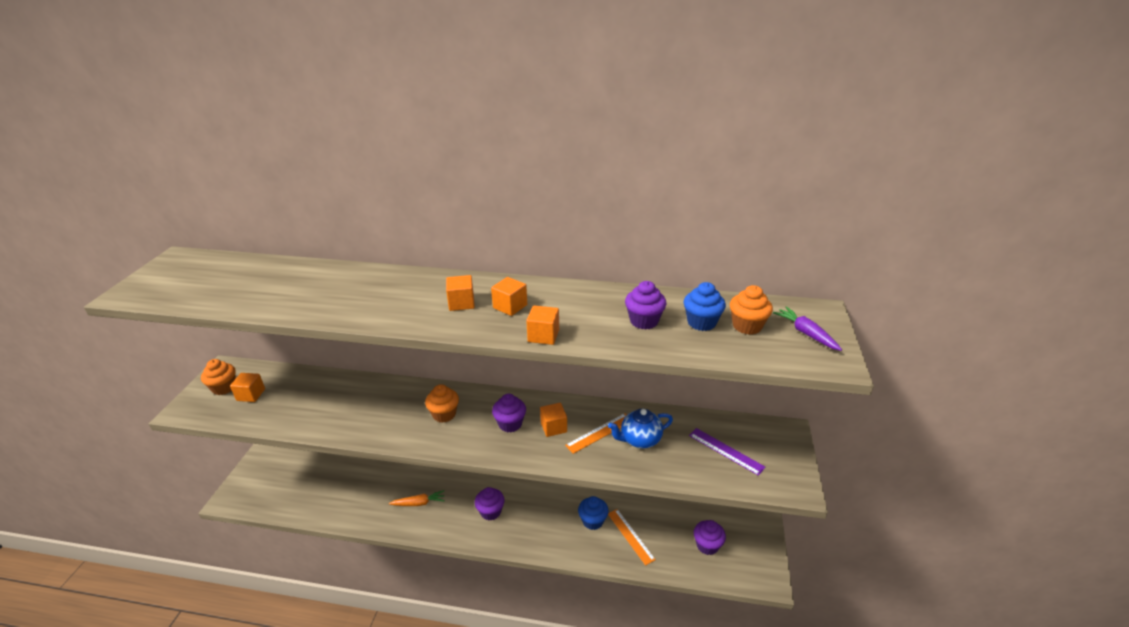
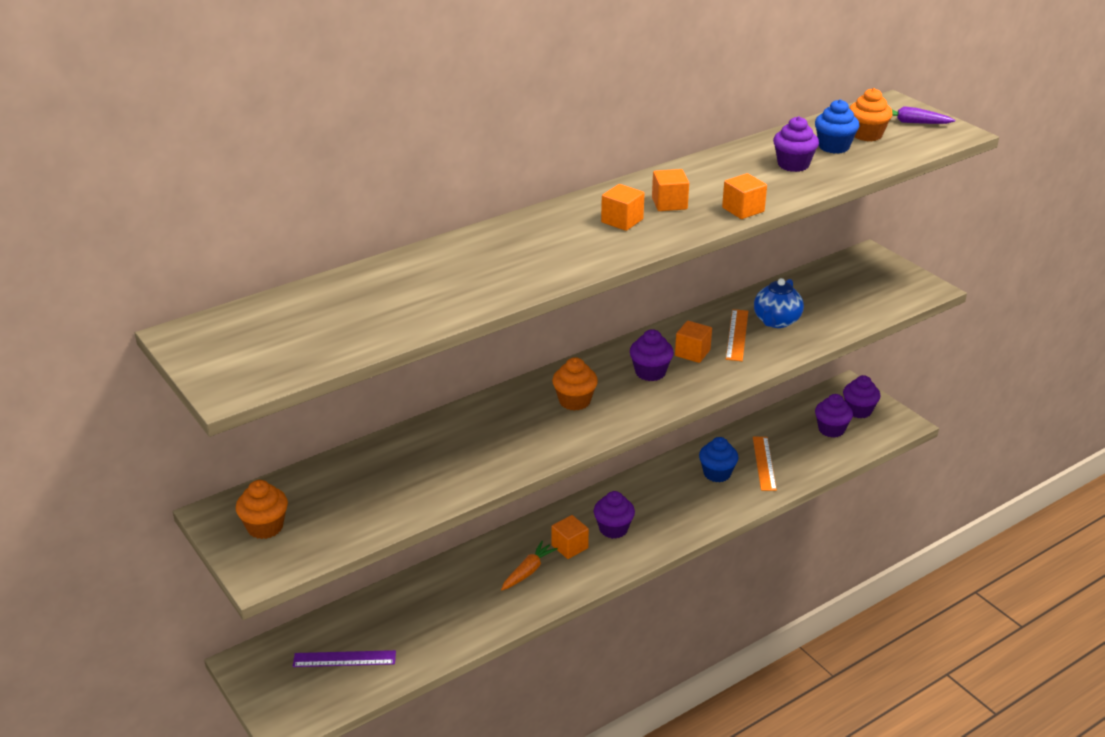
camera: 45 degrees left, 0 degrees up
(251, 395) = (317, 511): orange cube -> orange cube (569, 547)
(630, 536) = (764, 463): orange ruler -> orange ruler turned 75 degrees clockwise
(726, 451) = (849, 292): purple ruler -> purple ruler (344, 659)
(746, 546) = (858, 411): none -> purple cupcake

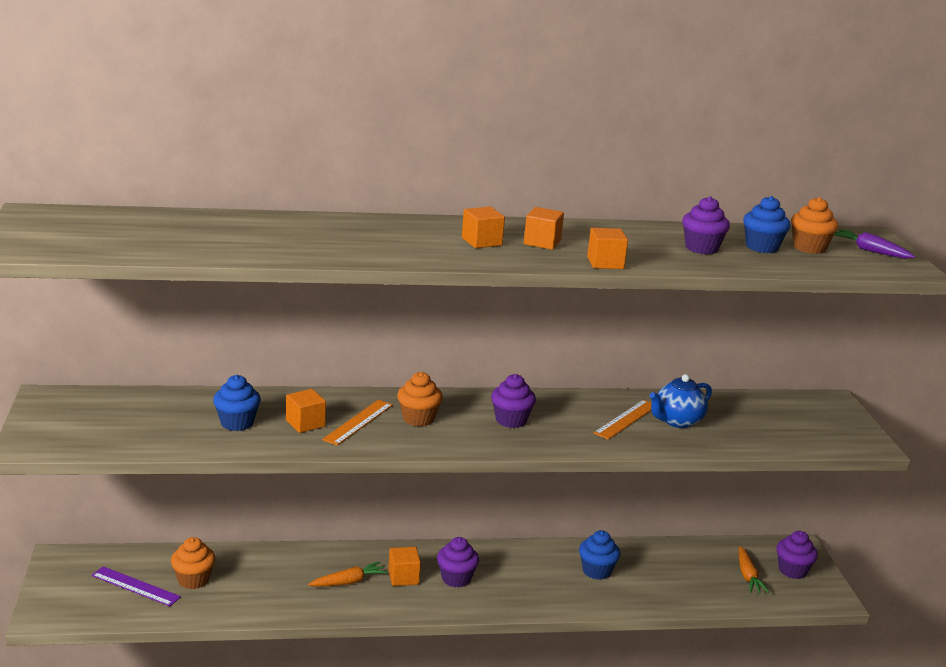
camera: 25 degrees right, 10 degrees down
(265, 527) = (70, 417): orange cupcake -> orange cupcake (193, 580)
(425, 469) = (237, 423): none -> blue cupcake
(692, 353) = (567, 419): orange cube -> orange cube (305, 423)
(764, 463) = (652, 579): orange ruler -> orange ruler (358, 422)
(831, 429) = (748, 576): purple cupcake -> orange carrot

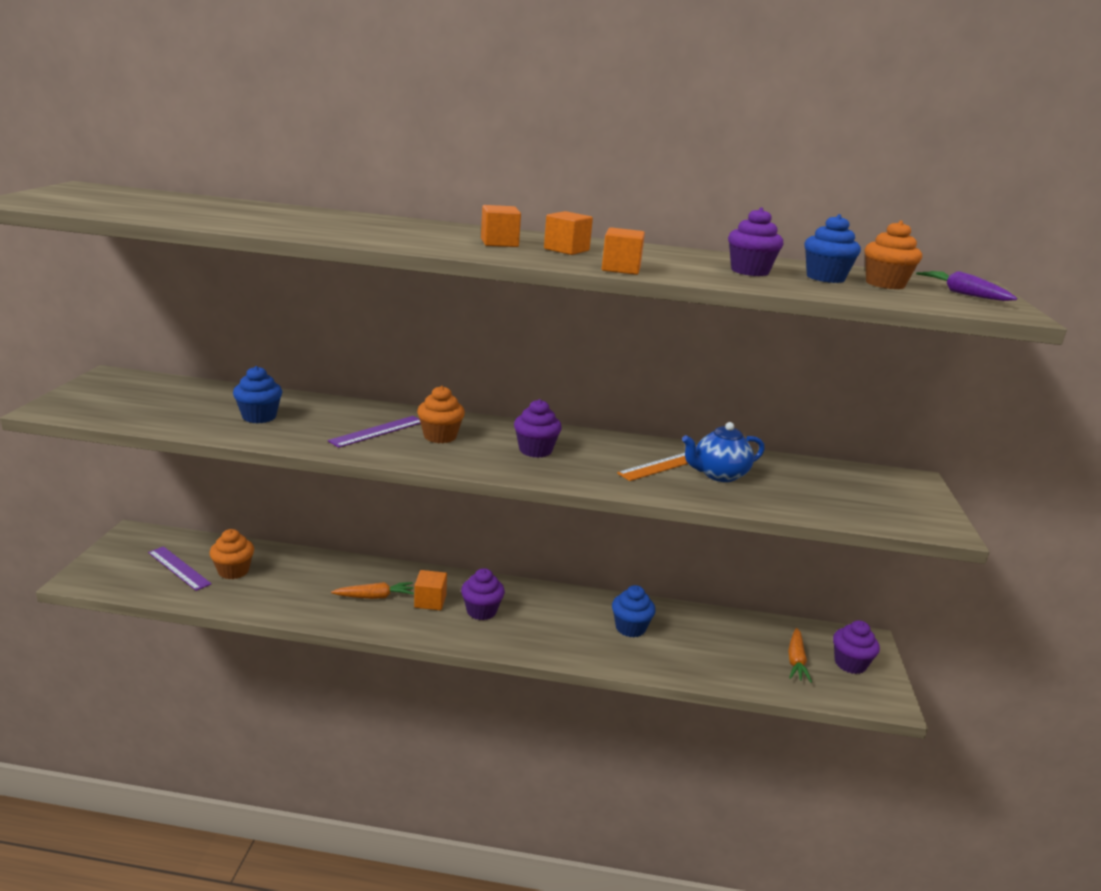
camera: 15 degrees right, 0 degrees up
(305, 423) = (324, 426): orange cube -> none
(358, 422) = (377, 431): orange ruler -> purple ruler

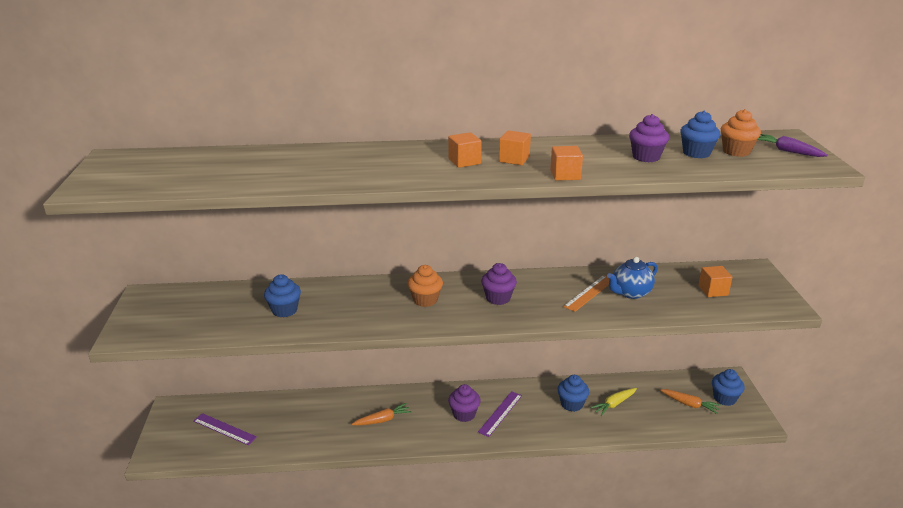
camera: 10 degrees left, 5 degrees up
(233, 571) = (267, 422): orange cupcake -> none
(377, 431) = (378, 305): purple ruler -> purple ruler (500, 413)
(430, 601) = (424, 414): orange cube -> orange cube (713, 290)
(688, 640) = (614, 404): none -> yellow carrot
(796, 661) = (689, 404): orange carrot -> orange carrot turned 60 degrees counterclockwise
(850, 664) = (724, 398): purple cupcake -> blue cupcake

